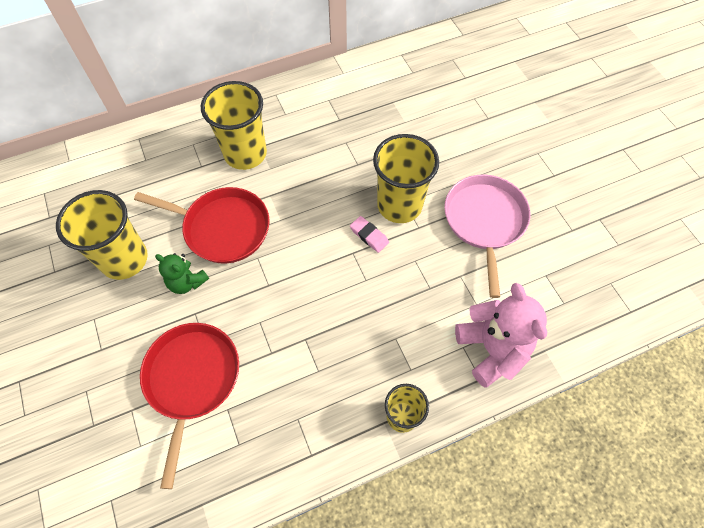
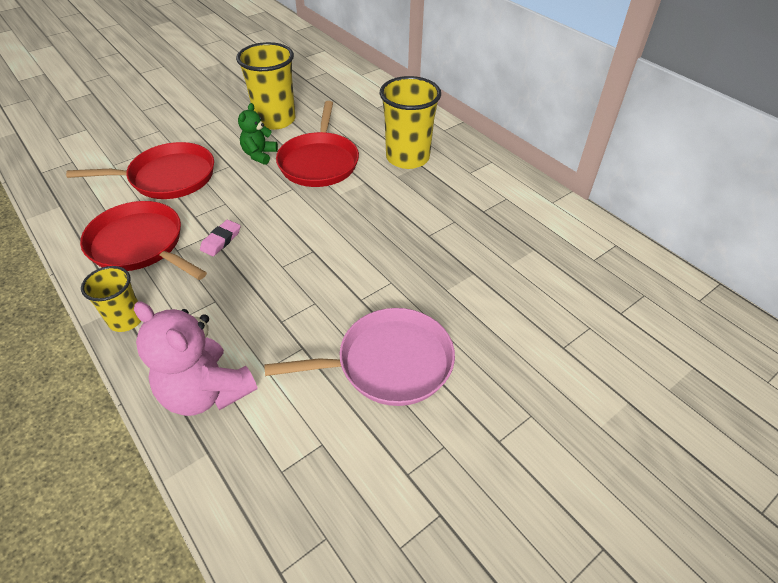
camera: 75 degrees right, 15 degrees down
(300, 407) = (140, 245): none -> red pan
(369, 236) = (337, 259): pink eraser -> pink eraser (221, 240)
(399, 205) = (385, 278): yellow cup -> none
(492, 349) = (206, 392): pink teddy bear -> pink teddy bear turned 75 degrees clockwise

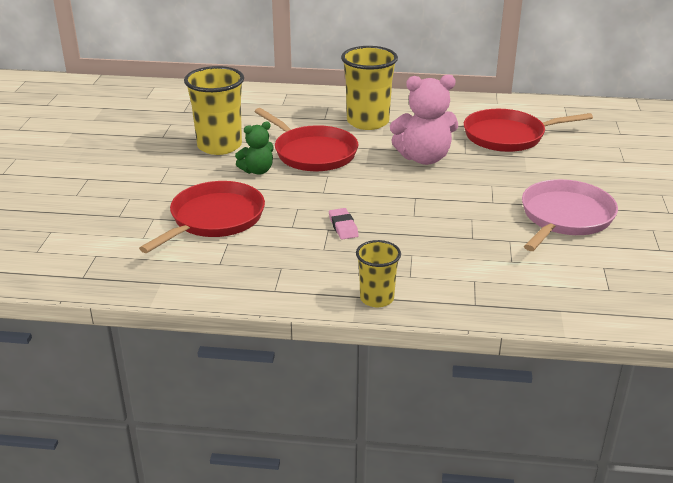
camera: 45 degrees left, 15 degrees down
(140, 245) = (289, 262): red pan -> red pan (508, 136)
(206, 392) = (503, 291): pink teddy bear -> pink teddy bear (424, 158)
(259, 155) = (257, 171): green teddy bear -> green teddy bear turned 90 degrees counterclockwise

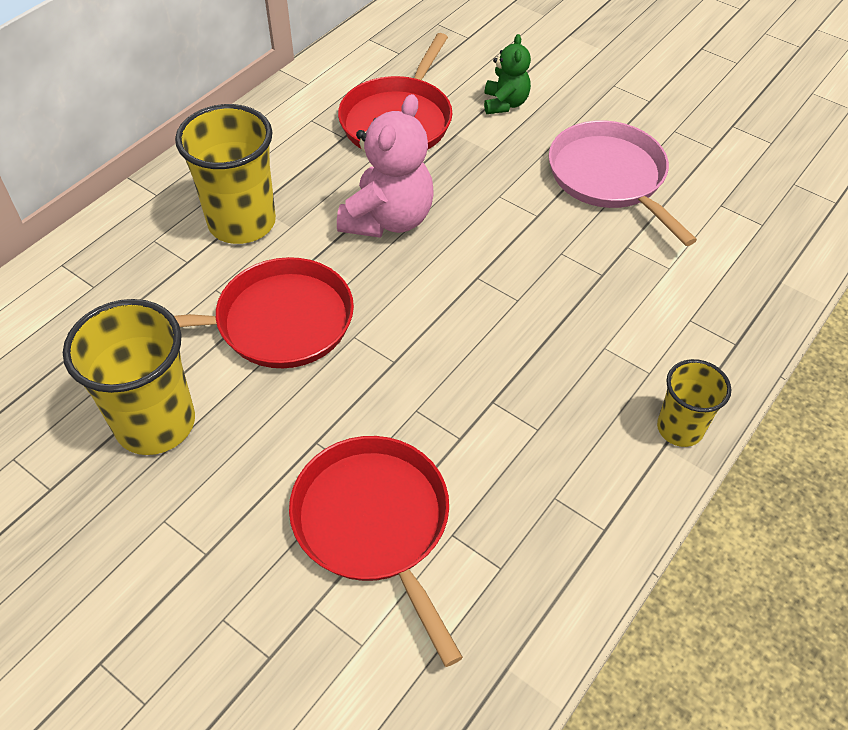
camera: 60 degrees left, 20 degrees up
(257, 171) = (275, 409): green teddy bear -> green teddy bear (505, 104)
(343, 227) = (497, 383): pink eraser -> none

